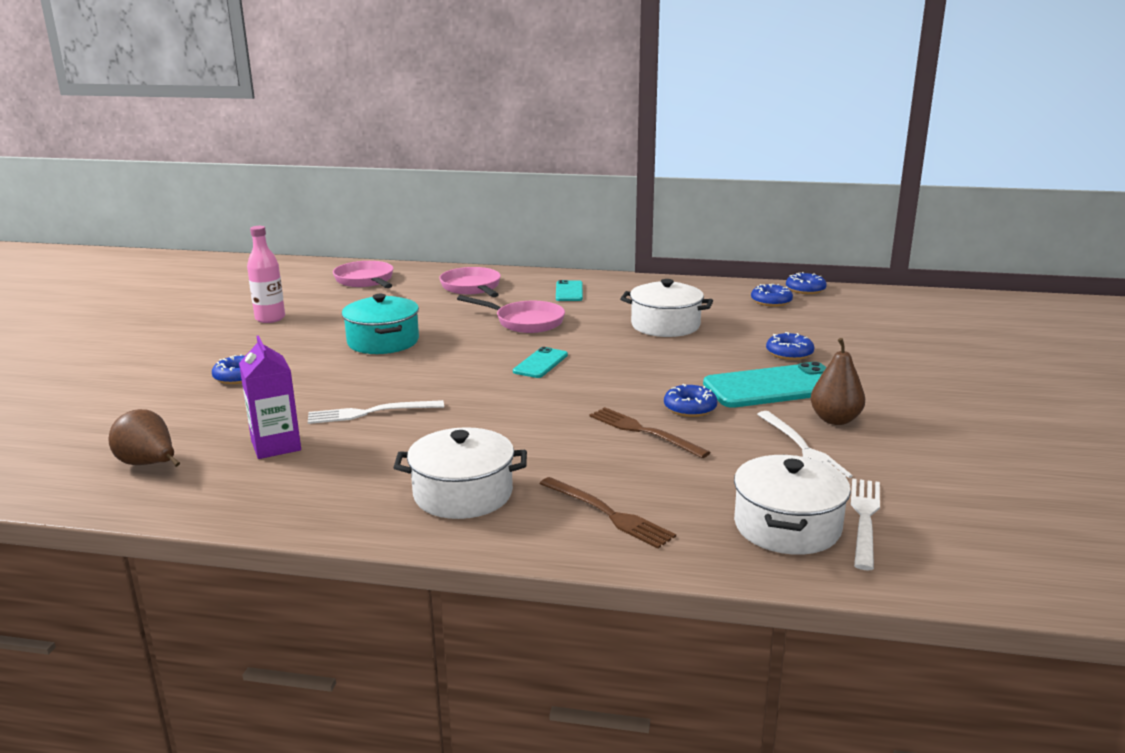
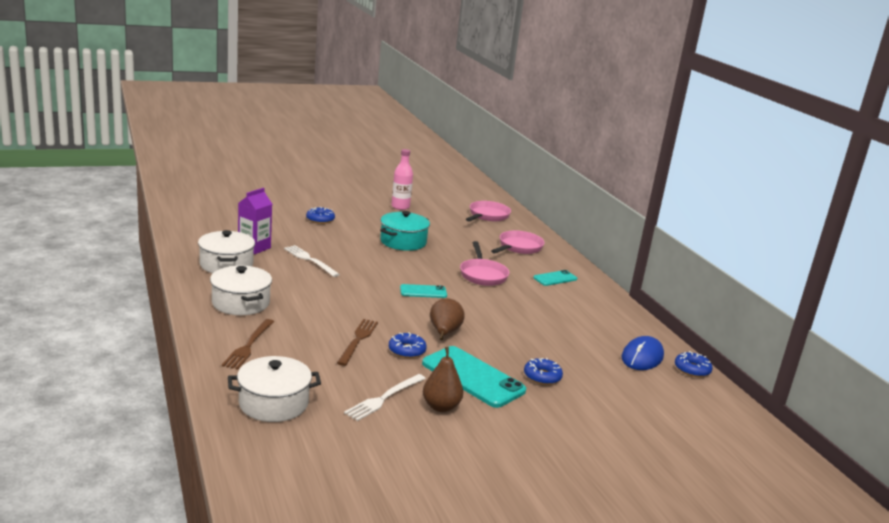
camera: 55 degrees right, 0 degrees up
(149, 465) = (214, 227): brown pear -> brown pear (444, 333)
(665, 325) = (536, 322): white pot -> white pot (226, 265)
(771, 301) = (642, 357): blue donut -> blue mouse
(865, 519) = (302, 430): white fork -> none

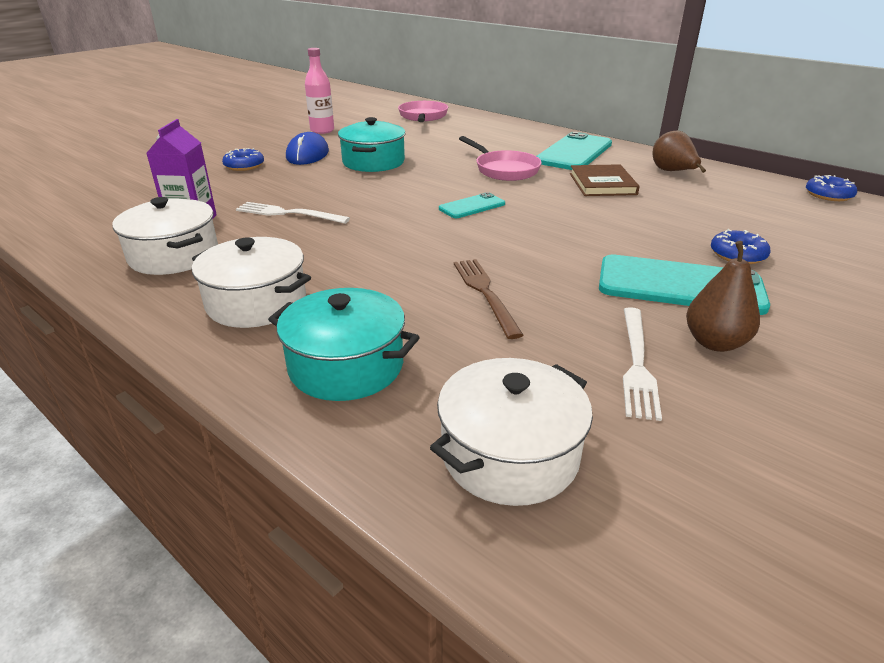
camera: 25 degrees left, 10 degrees up
(248, 345) = (346, 366): brown fork -> turquoise pot
(407, 350) = (560, 283): blue donut -> none
(444, 333) = (565, 244): brown pear -> brown pear (673, 172)
(518, 247) = (496, 135): pink pan -> none
(535, 306) = (602, 184): none -> brown book
(555, 278) = (574, 153): turquoise phone -> turquoise phone, size x1.89
(642, 357) = (773, 199): blue mouse -> blue mouse (307, 154)

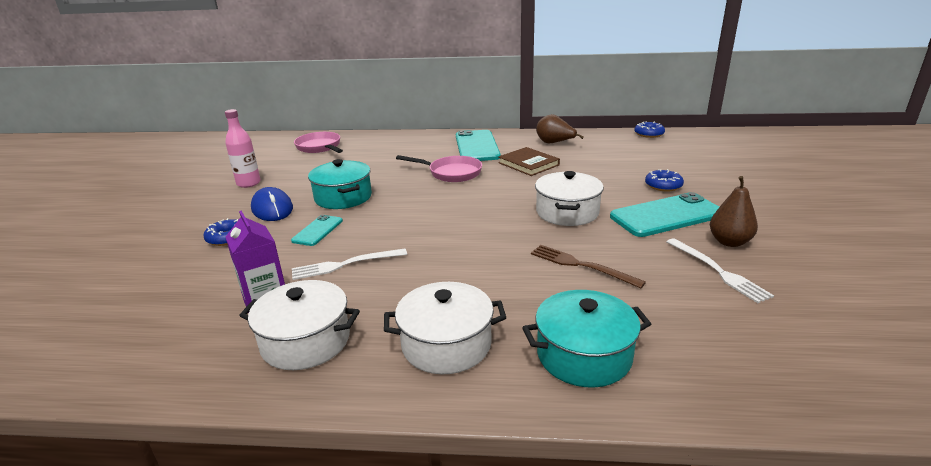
camera: 35 degrees left, 5 degrees down
(472, 206) = (474, 208): turquoise phone -> turquoise phone (317, 230)
(509, 454) = (747, 355): white pot -> white pot (567, 212)

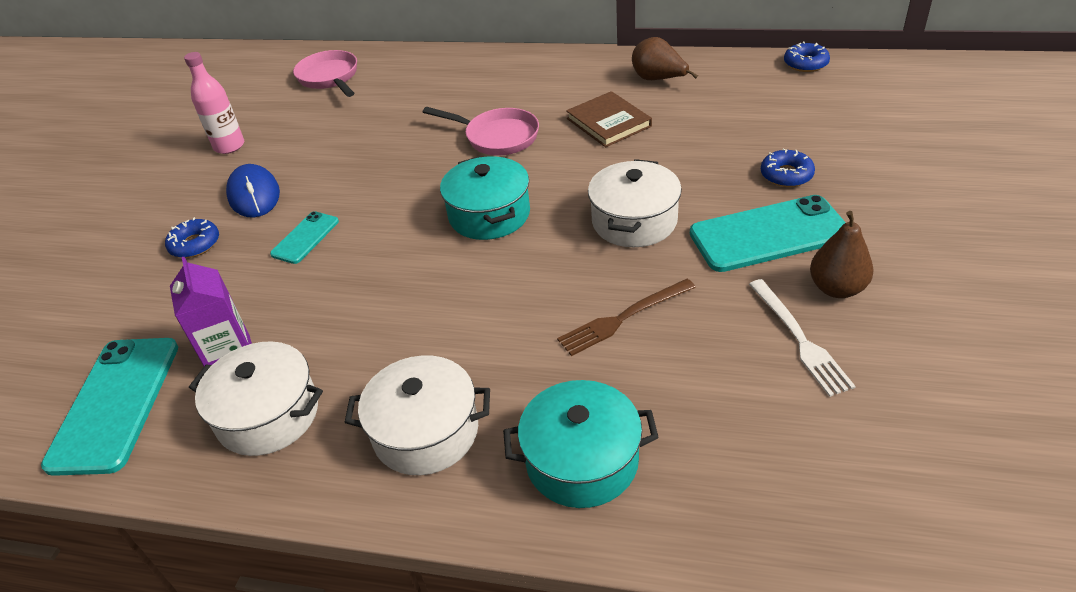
camera: 10 degrees right, 15 degrees up
(343, 197) = (346, 178): turquoise pot -> turquoise pot (489, 214)
(345, 264) = (330, 298): white fork -> none
(477, 146) = (545, 83): turquoise phone -> turquoise phone (115, 404)
(581, 265) = (623, 318): brown fork -> brown fork turned 75 degrees counterclockwise

